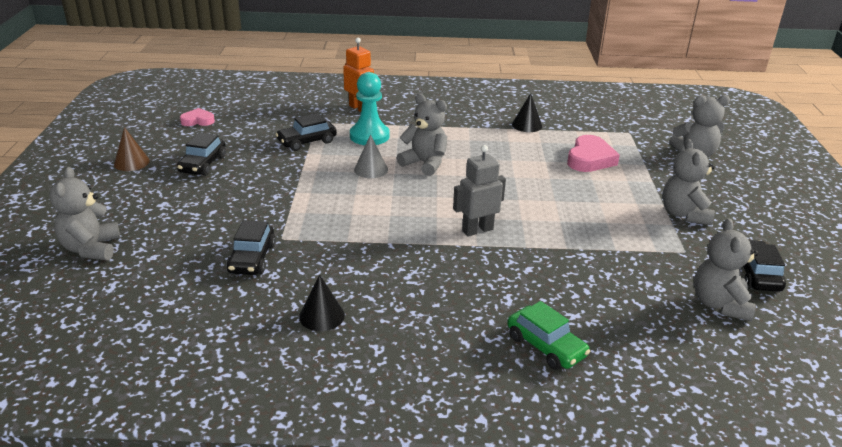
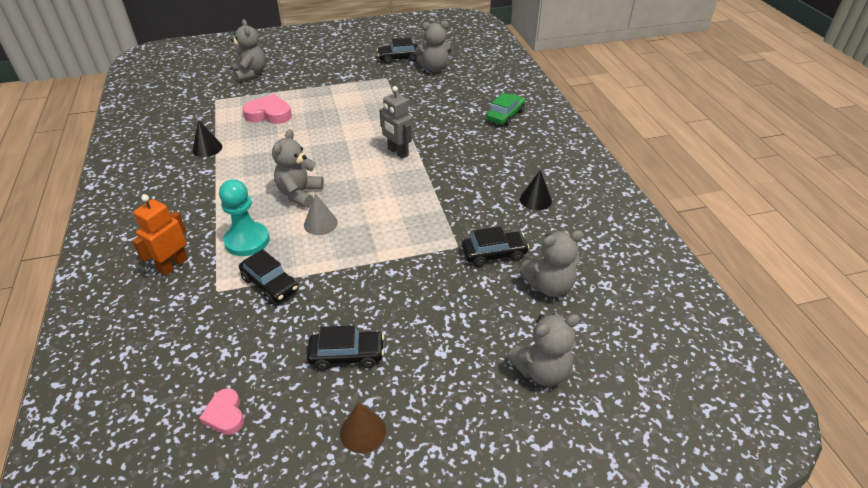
camera: 105 degrees left, 10 degrees up
(684, 214) = (341, 77): grey teddy bear -> grey teddy bear (549, 286)

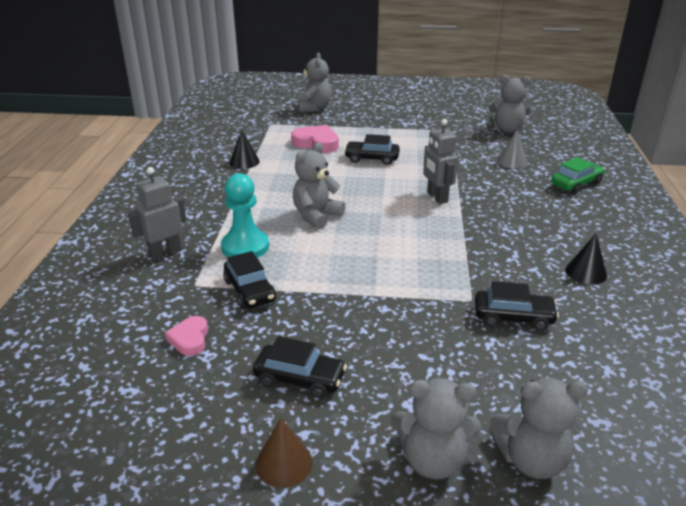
camera: 20 degrees right, 10 degrees down
(173, 265) = (165, 253): orange robot -> grey robot
(225, 414) = (147, 402): pink heart -> pink heart (190, 339)
(320, 223) = (326, 246): grey cone -> grey cone (512, 162)
(399, 58) = (471, 115): black car -> black car (372, 159)
(549, 286) = (573, 367): grey teddy bear -> grey teddy bear (432, 460)

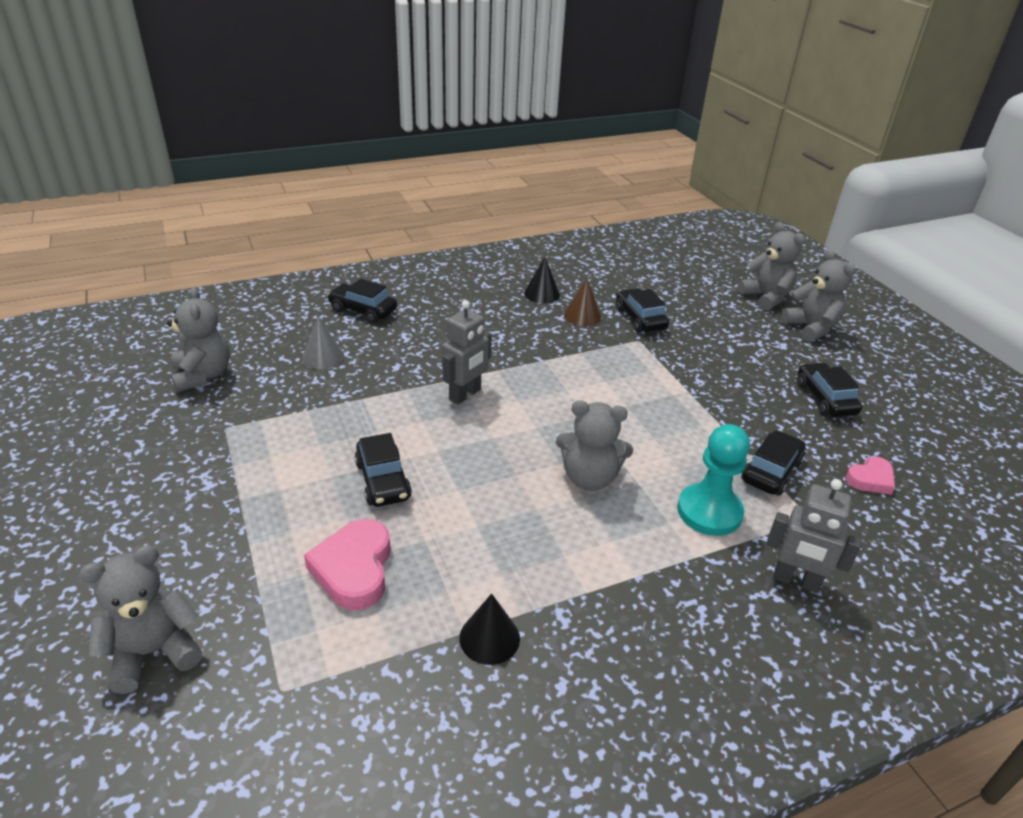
camera: 120 degrees left, 5 degrees up
(284, 463) = (891, 380): brown cone -> brown cone (582, 316)
(576, 184) = (363, 310): green car -> black car

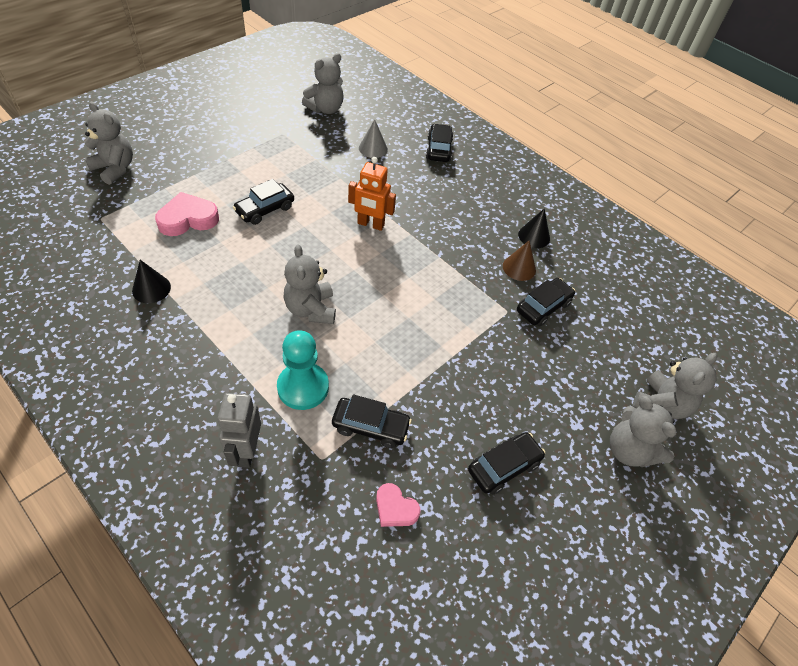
camera: 65 degrees right, 15 degrees up
(465, 395) = (370, 224): grey robot -> orange robot
(811, 328) = (629, 450): grey teddy bear -> grey teddy bear turned 105 degrees clockwise

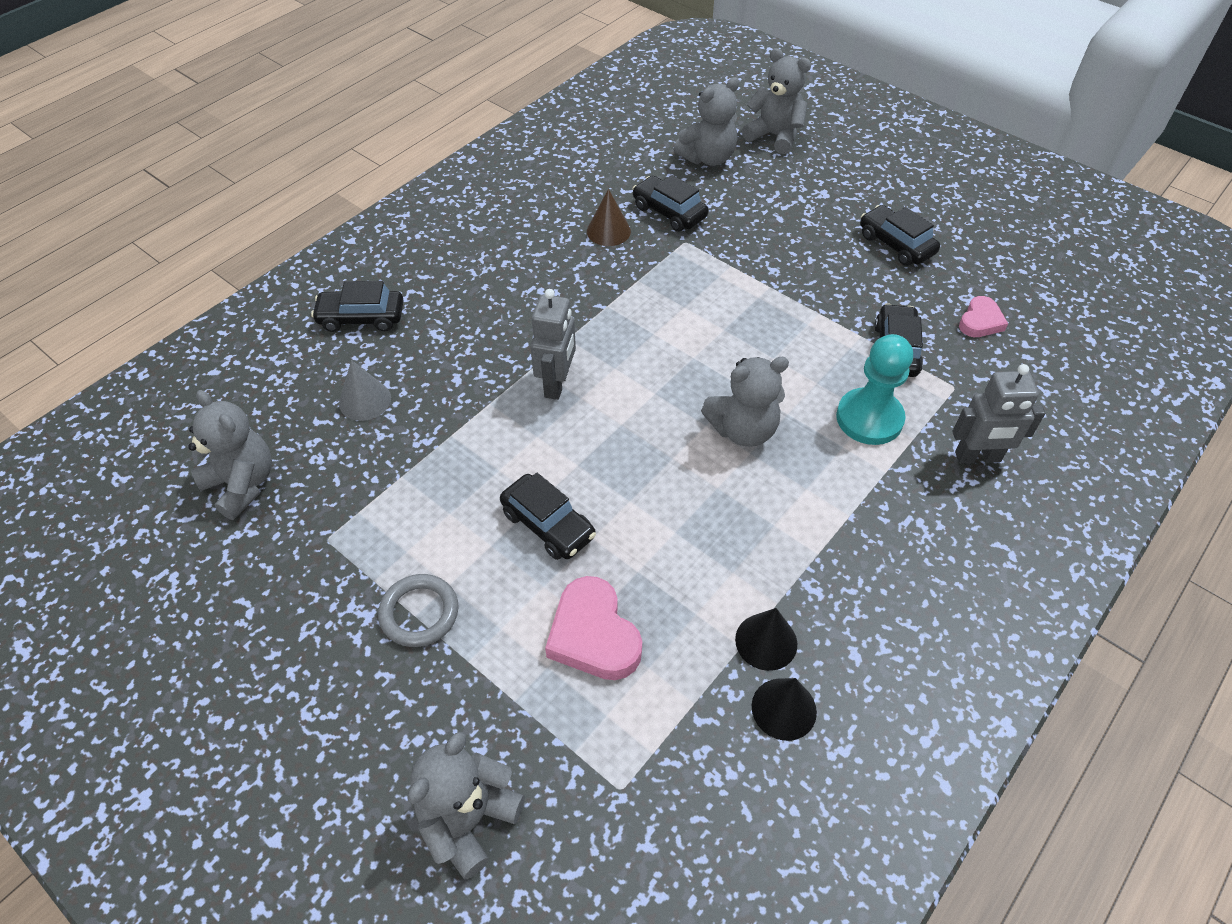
camera: 90 degrees left, 0 degrees up
(228, 160) = (419, 613): none -> grey ring
(370, 224) = (557, 384): orange robot -> grey robot
(534, 236) = (546, 217): black cone -> black cone (784, 709)
(629, 450) = (838, 160): grey teddy bear -> grey teddy bear (708, 158)

